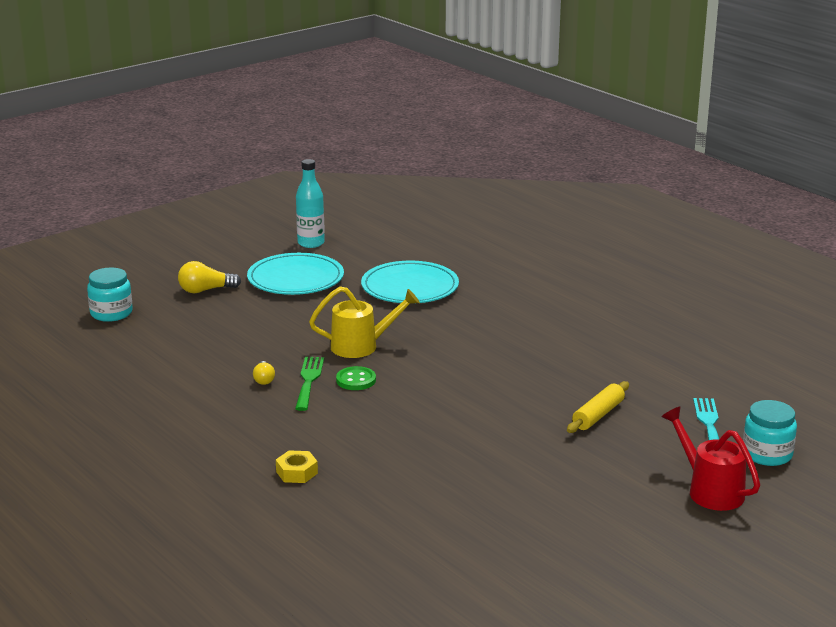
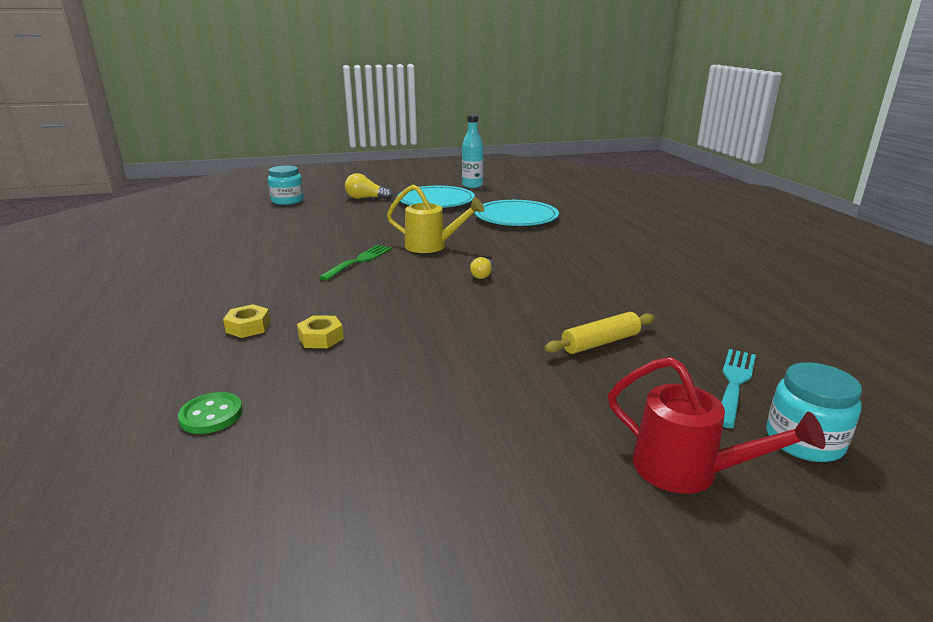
camera: 25 degrees right, 0 degrees up
(264, 379) = (327, 254): yellow light bulb -> yellow light bulb (482, 275)
(356, 380) = (397, 267): green button -> green button (211, 415)
(373, 466) = (321, 338): none -> yellow nut
(709, 490) = (688, 471): red watering can -> red watering can turned 135 degrees clockwise

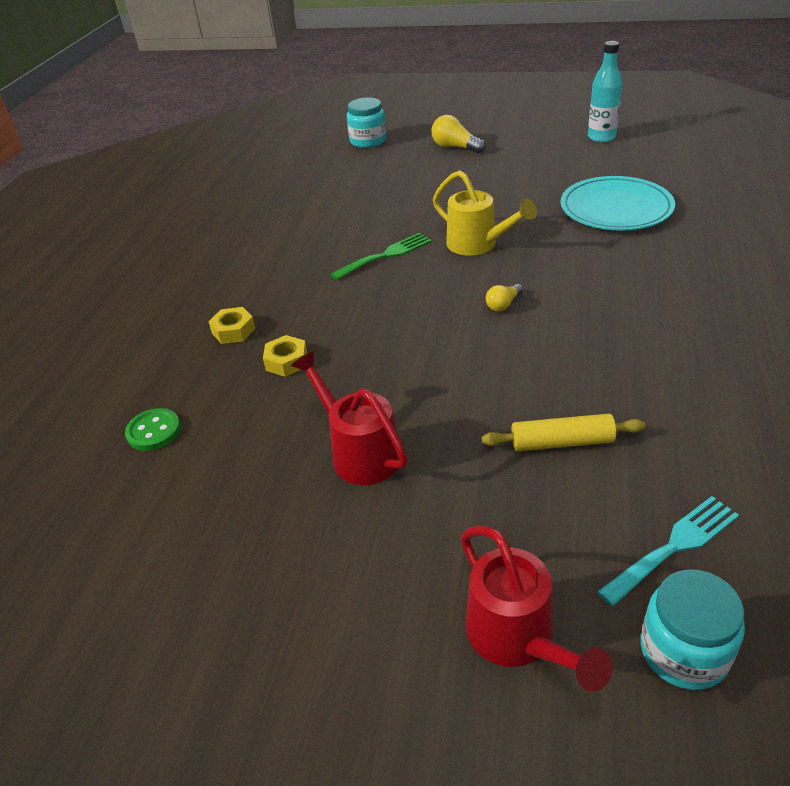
camera: 30 degrees right, 15 degrees up
(436, 201) = (535, 163): turquoise plate -> none
(442, 383) = (359, 452): none -> red watering can

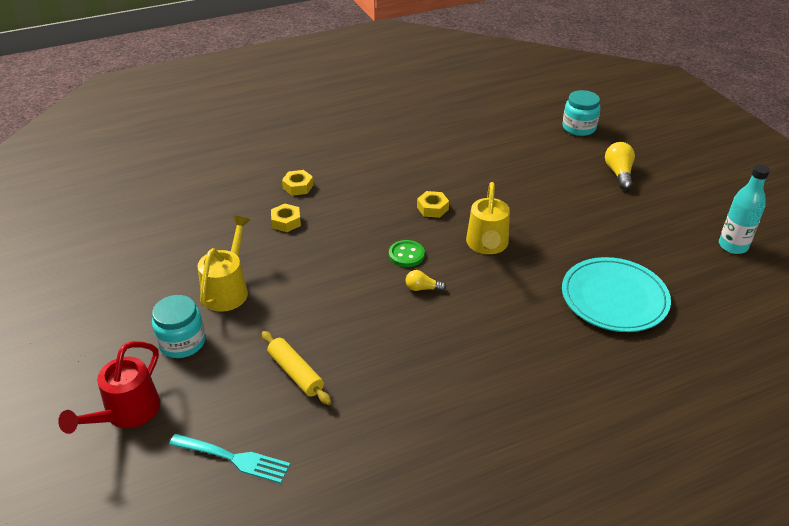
camera: 50 degrees right, 0 degrees up
(154, 431) = (193, 205): green button -> green button (406, 255)
(359, 452) = (228, 289): red watering can -> yellow watering can
(385, 255) = (432, 208): green fork -> yellow nut
(684, 651) = (153, 488): turquoise jar -> turquoise jar (182, 342)

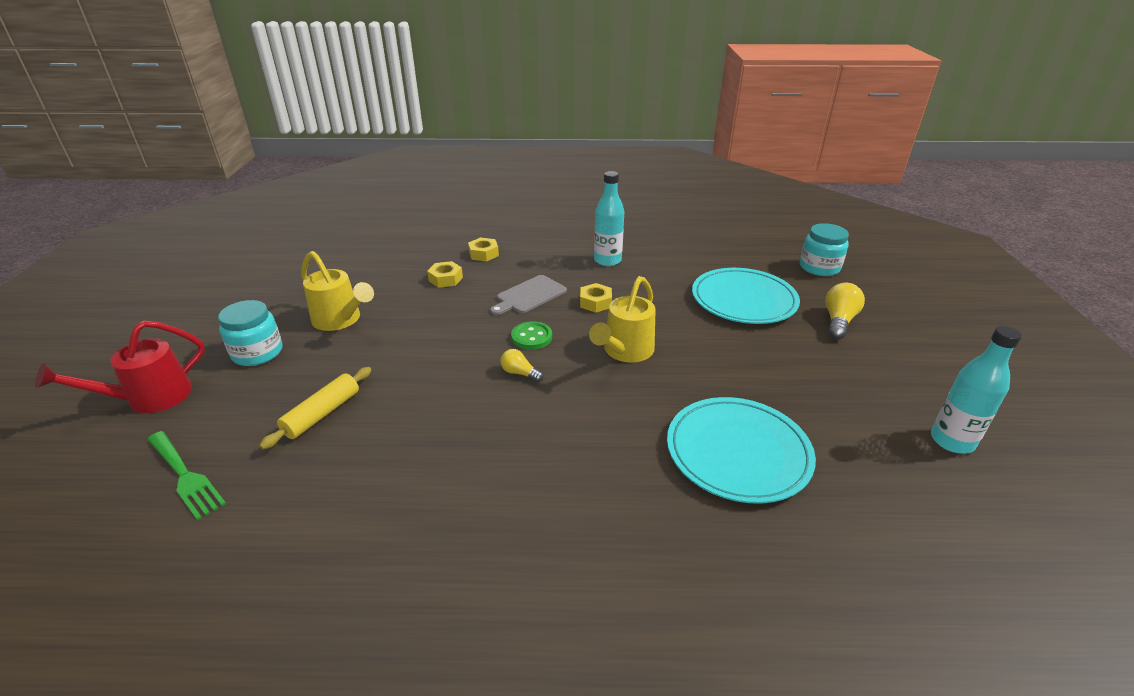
camera: 25 degrees right, 5 degrees down
(228, 289) = (341, 320): yellow watering can -> yellow watering can turned 90 degrees clockwise
(234, 458) = (185, 476): turquoise fork -> green fork
(295, 373) = (322, 414): yellow rolling pin -> yellow rolling pin turned 45 degrees clockwise
(373, 217) = (529, 295): none -> grey cutting board
(412, 164) = (607, 260): none -> turquoise bottle
(542, 173) = (743, 300): none -> turquoise plate

